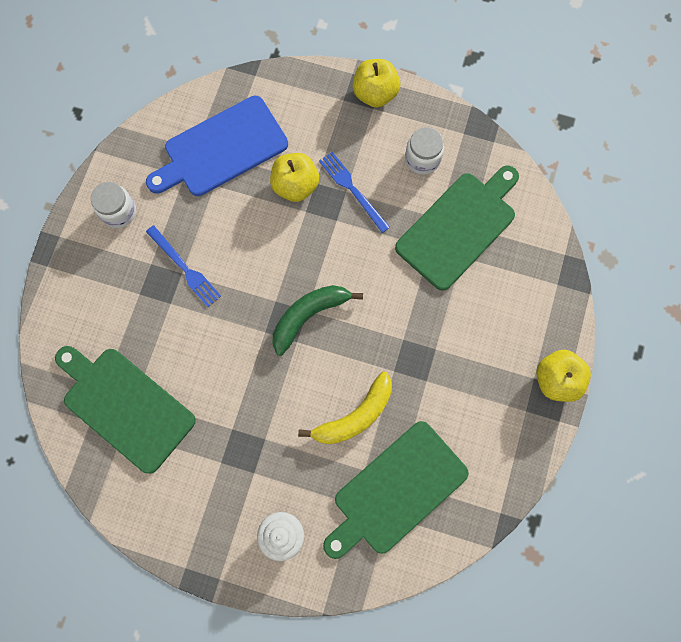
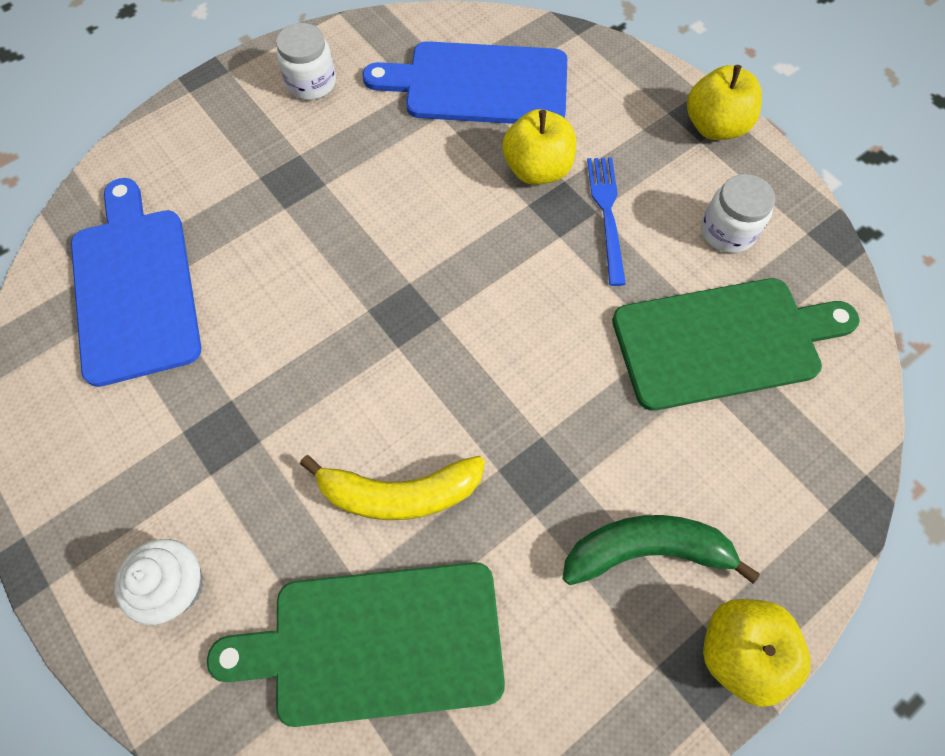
camera: 35 degrees right, 10 degrees down
(125, 406) = (135, 287): green cutting board -> blue cutting board
(184, 268) = (333, 181): blue fork -> none
(309, 316) = (437, 326): green banana -> green banana (646, 550)

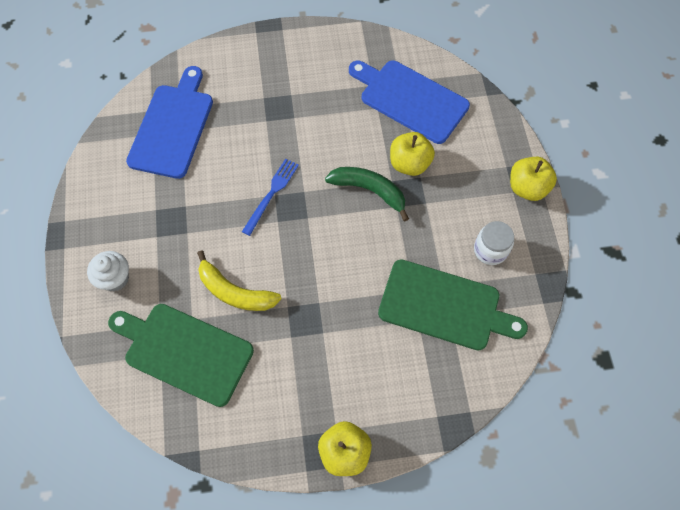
camera: 30 degrees right, 0 degrees up
(311, 83) = (321, 56): white jar -> none
(607, 214) = (430, 207): blue fork -> blue fork (271, 194)
(646, 550) = (332, 383): green banana -> green banana (369, 191)

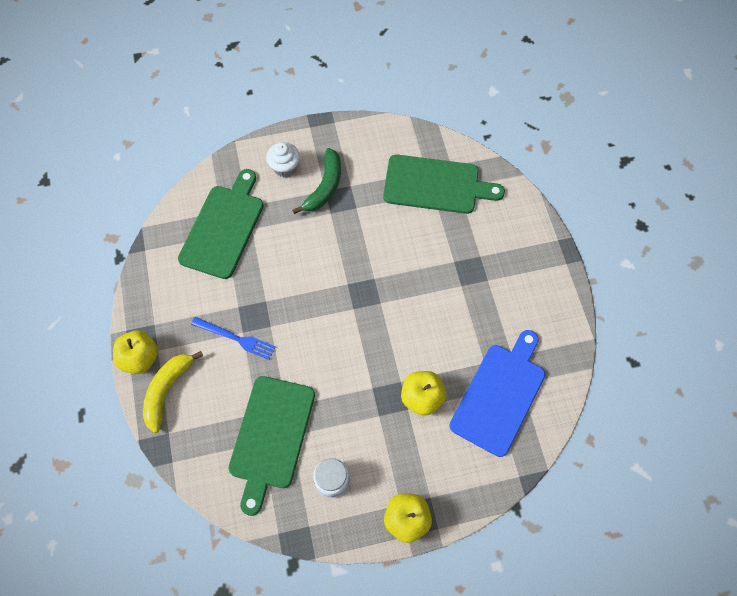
camera: 85 degrees right, 0 degrees up
(173, 127) = (436, 185): blue cutting board -> green cutting board
(235, 292) = (277, 258): yellow banana -> yellow banana (167, 391)
(271, 194) = (375, 275): blue fork -> blue fork (236, 338)
(369, 191) = (387, 361): green banana -> green banana (324, 187)

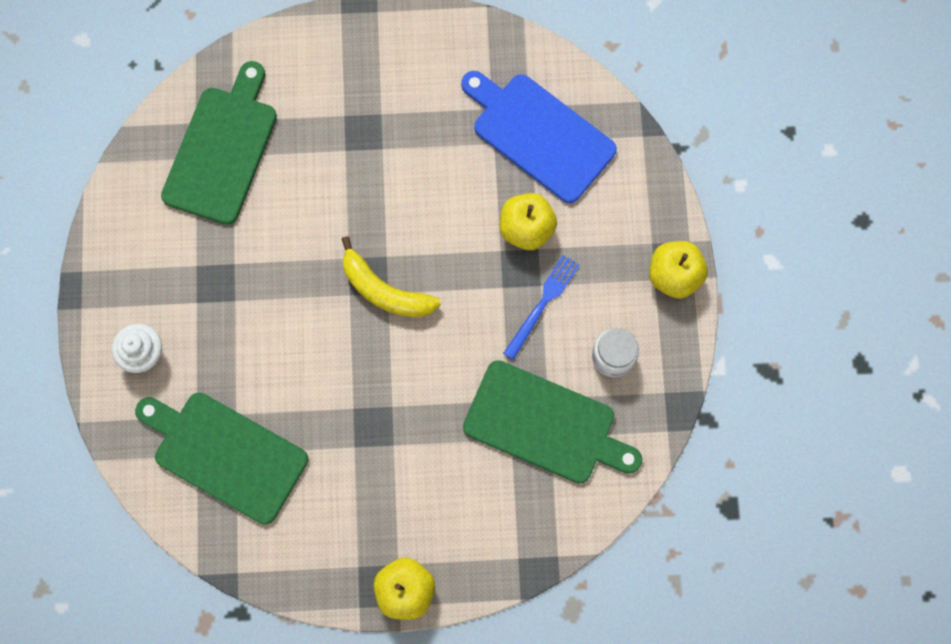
camera: 80 degrees left, 10 degrees up
(167, 391) = (459, 556): yellow banana -> yellow banana (384, 290)
(236, 338) = (401, 455): blue fork -> blue fork (542, 303)
(324, 187) = (190, 302): green banana -> none

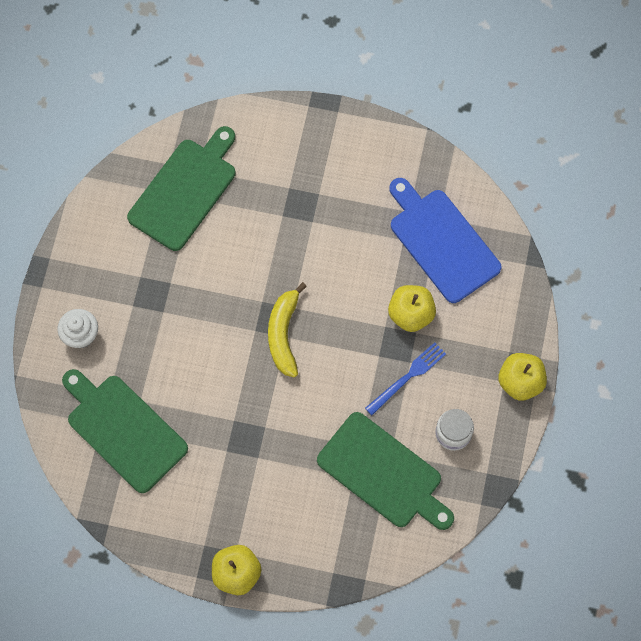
camera: 15 degrees right, 5 degrees down
(384, 290) = (284, 334): yellow banana -> yellow banana turned 45 degrees clockwise

